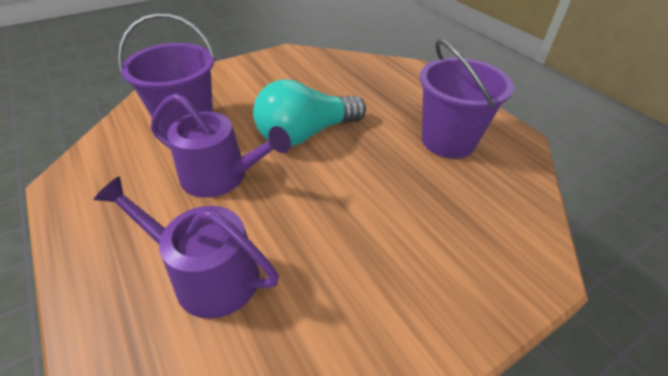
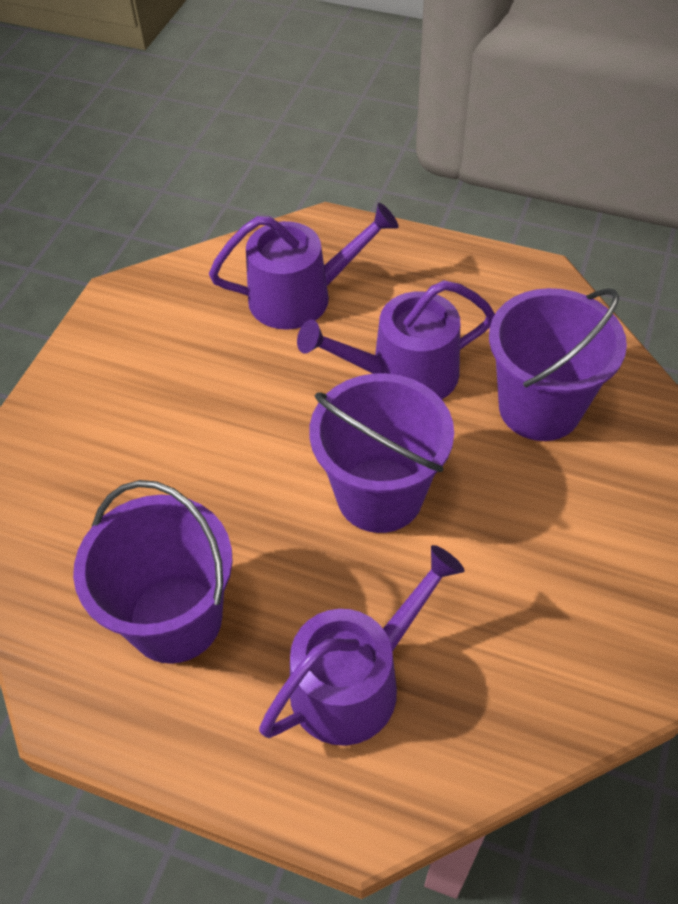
camera: 145 degrees right, 10 degrees up
(306, 134) = (379, 495): turquoise light bulb -> purple bucket
(383, 91) = (355, 681): none -> purple watering can

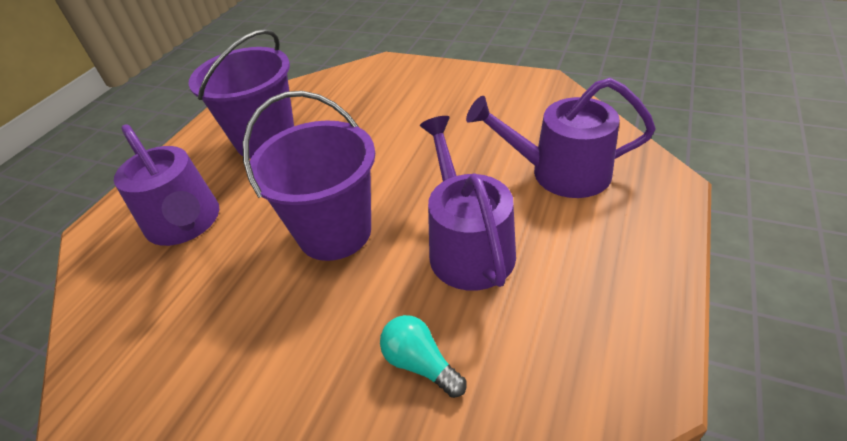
camera: 95 degrees right, 10 degrees down
(300, 296) = (560, 172): purple watering can -> purple watering can turned 105 degrees clockwise
(539, 408) = (420, 364): purple bucket -> turquoise light bulb

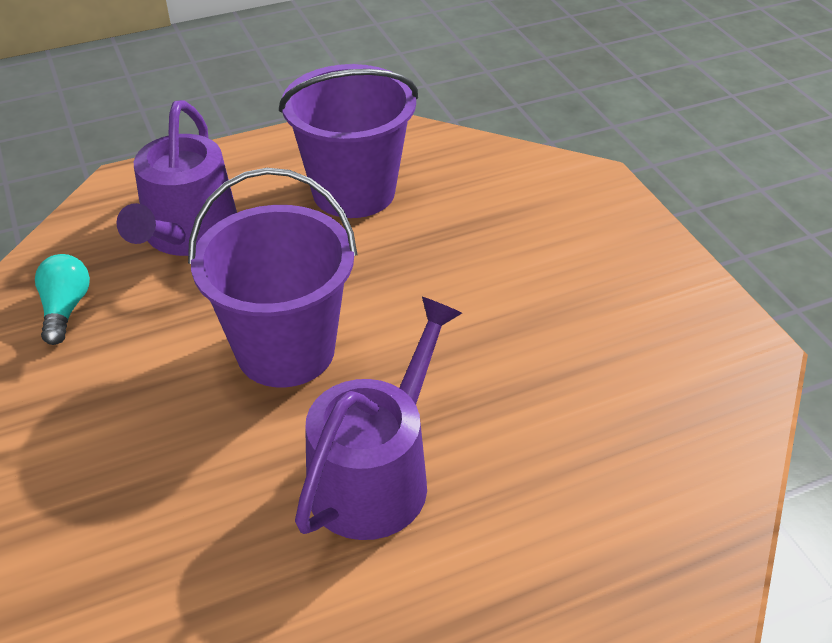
camera: 40 degrees right, 0 degrees up
(420, 364) = (190, 542): turquoise light bulb -> turquoise light bulb (65, 309)
(560, 172) = (588, 483): purple watering can -> none

